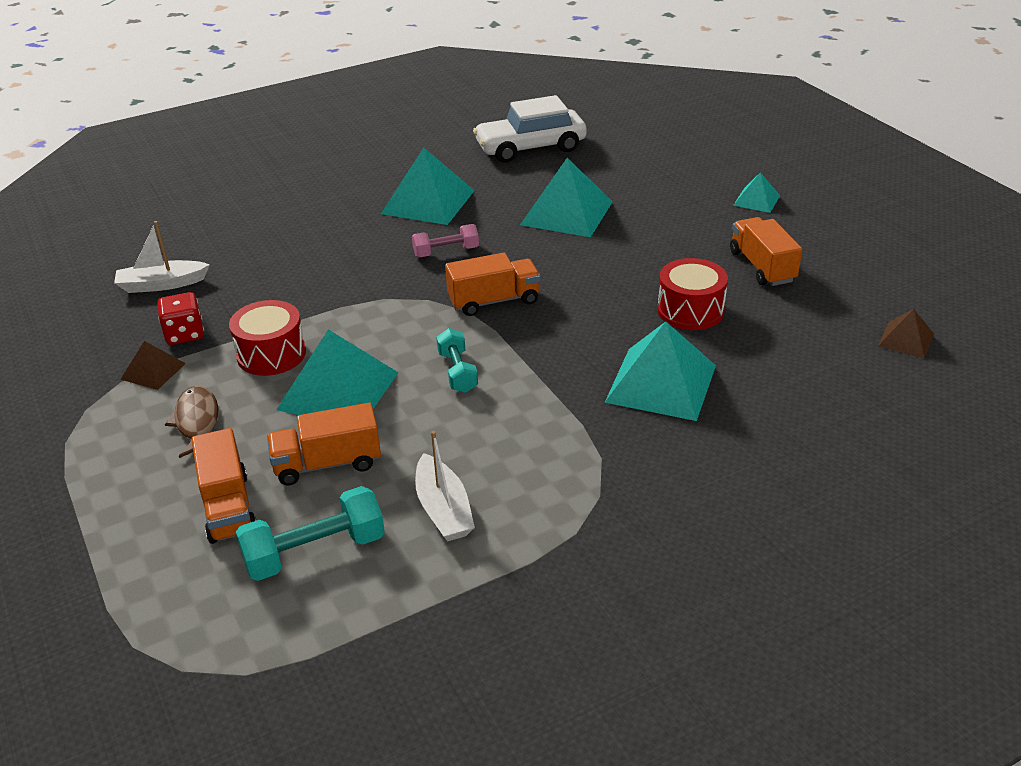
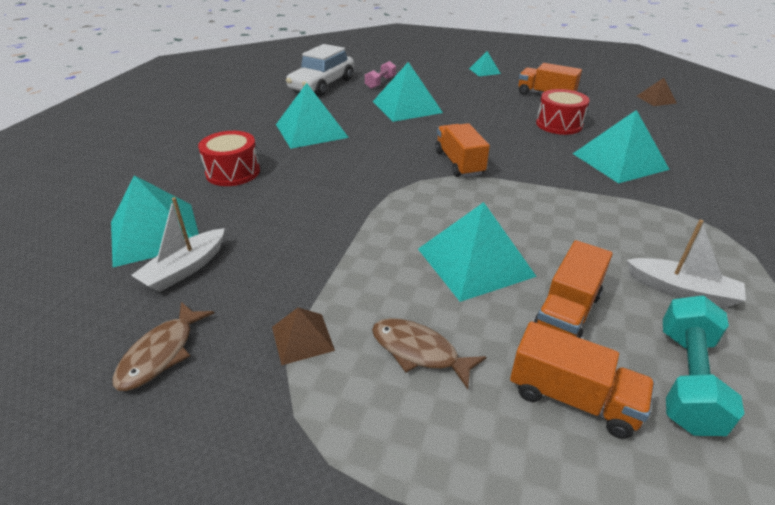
camera: 45 degrees left, 0 degrees up
(79, 333) = (161, 353): none -> brown fish
(182, 246) = (155, 233): none -> turquoise pyramid
(185, 334) = (279, 293): red dice -> none
(271, 354) = (381, 267): red drum -> red drum (233, 172)
(446, 252) = (377, 151): pink dumbbell -> pink dumbbell (380, 83)
(457, 372) = (520, 209): turquoise dumbbell -> none
(494, 301) = (459, 163): orange truck -> orange truck turned 45 degrees counterclockwise

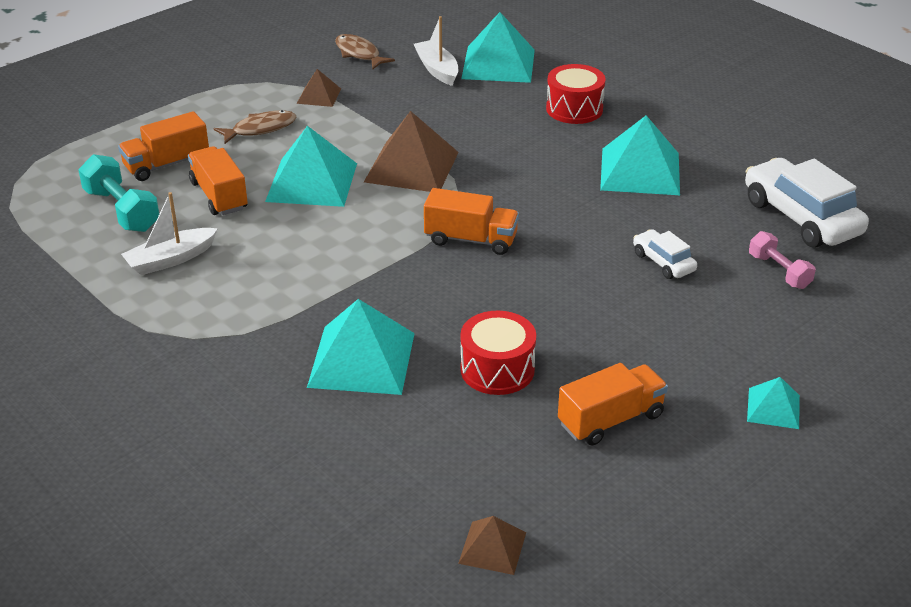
camera: 120 degrees right, 0 degrees up
(393, 217) = (412, 167): none -> brown pyramid
(407, 107) = (663, 262): turquoise pyramid -> white car

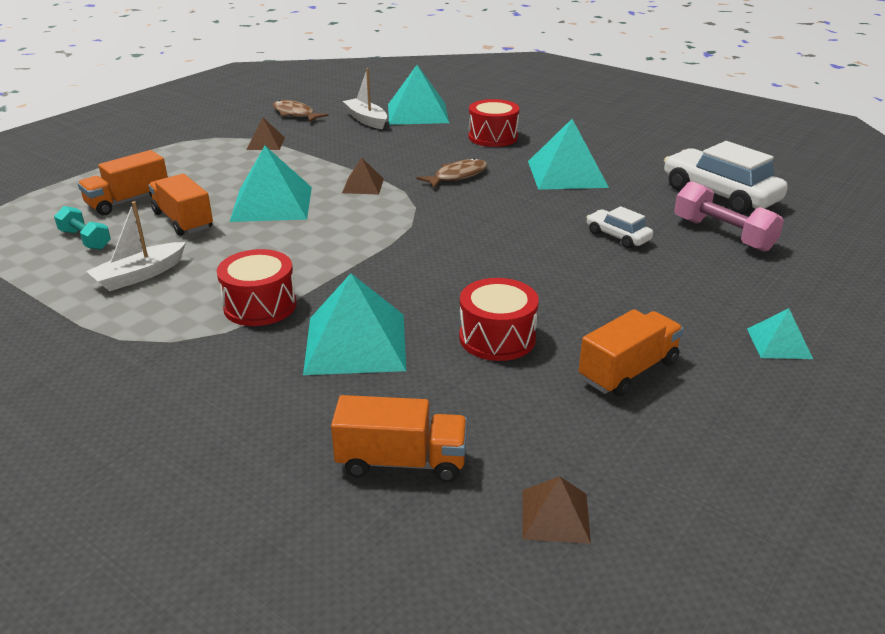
camera: 10 degrees left, 5 degrees down
(122, 210) = (85, 240): turquoise dumbbell -> turquoise dumbbell, size x0.65
(260, 129) = (215, 169): brown fish -> brown fish (457, 176)
(280, 307) = (260, 305): none -> red drum
(412, 167) = (363, 186): brown pyramid -> brown pyramid, size x0.52
(471, 240) = (435, 234): orange truck -> orange truck (401, 462)
(779, 271) = (723, 234): pink dumbbell -> pink dumbbell, size x1.54

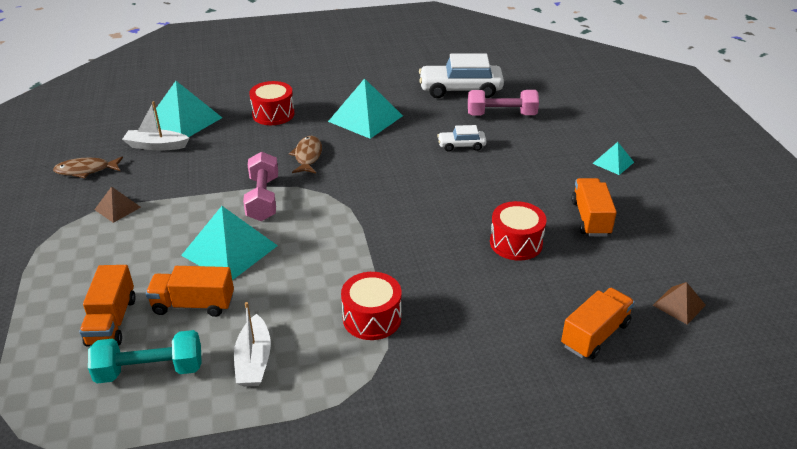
camera: 50 degrees left, 5 degrees up
(85, 240) = (150, 370): turquoise dumbbell -> turquoise dumbbell, size x1.54
(355, 343) = (463, 297): turquoise pyramid -> none
(363, 186) = (263, 199): brown pyramid -> pink dumbbell

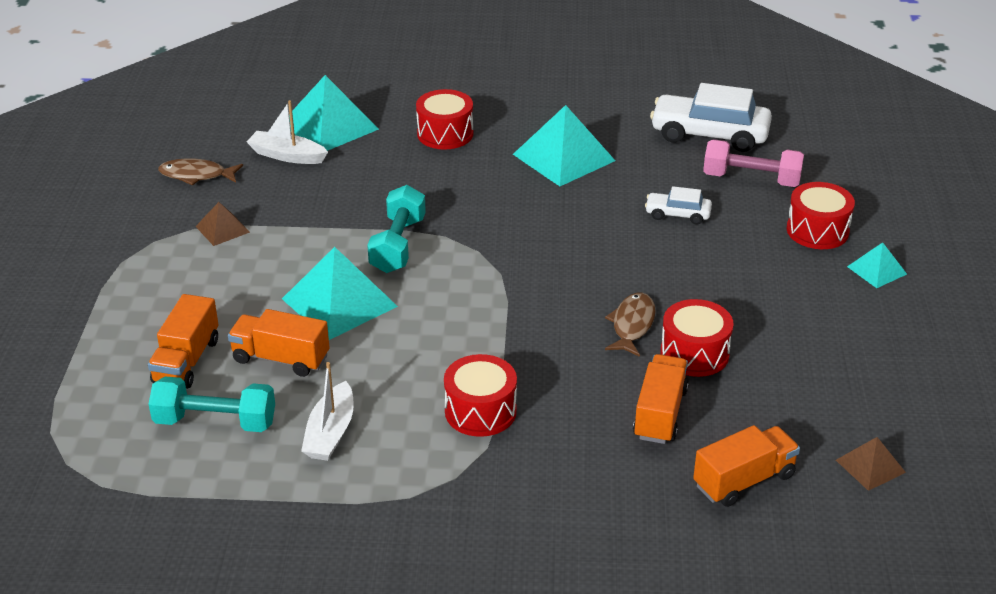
camera: 15 degrees right, 0 degrees up
(263, 199) = (398, 245): pink dumbbell -> turquoise dumbbell
(308, 156) = (471, 198): brown fish -> brown fish (632, 325)
(561, 142) = (817, 231): none -> red drum
(590, 218) = (808, 339): orange truck -> orange truck (660, 414)

